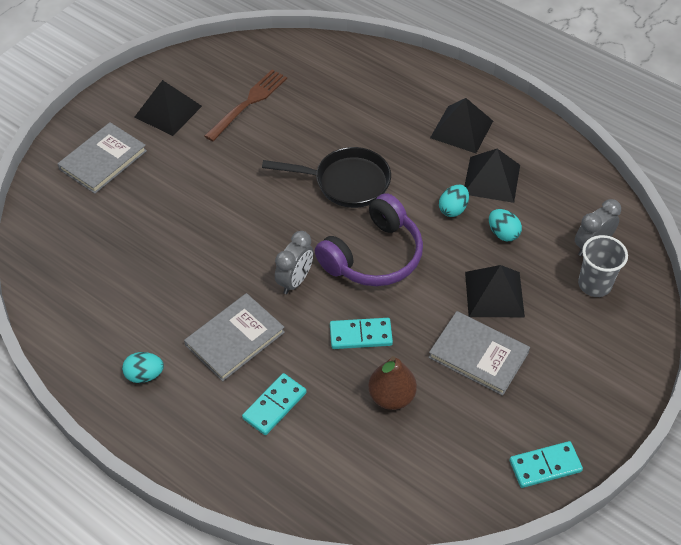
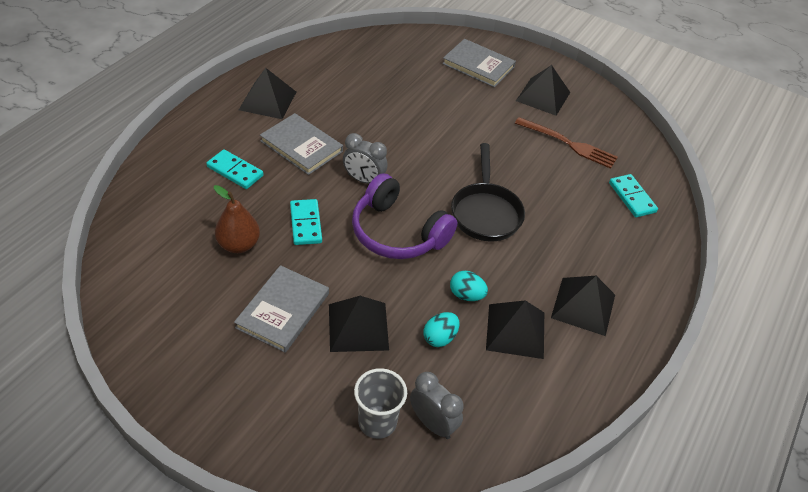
camera: 80 degrees right, 5 degrees down
(144, 375) = (267, 100): turquoise egg -> black pyramid
(545, 466) = (151, 359): turquoise domino -> turquoise domino (632, 197)

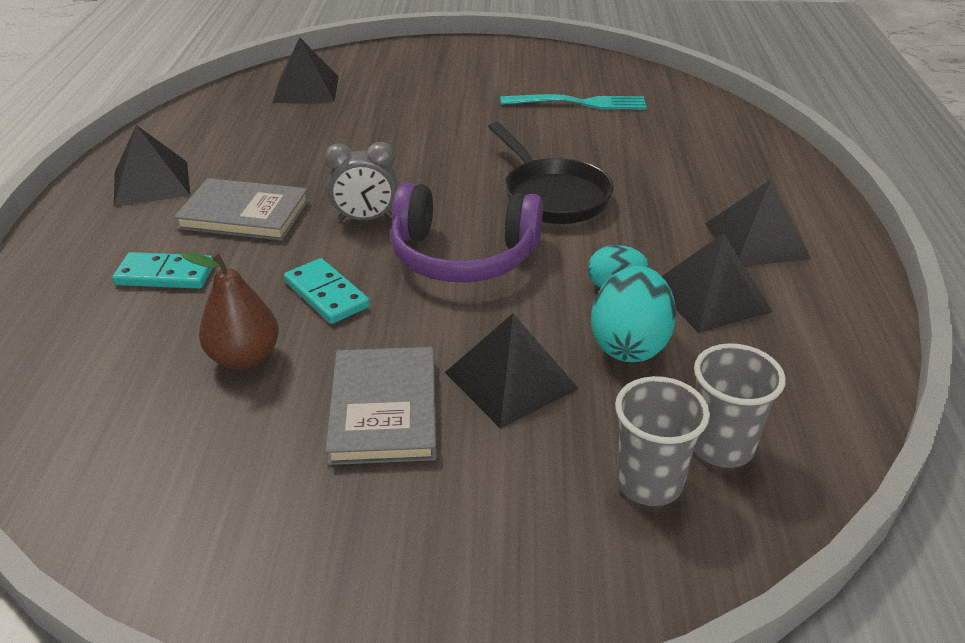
camera: 25 degrees left, 10 degrees down
(433, 423) = (721, 447): grey clock -> grey cup
(440, 338) = (629, 345): turquoise egg -> turquoise egg, size x1.68
(478, 65) = (405, 68): grey book -> none
(543, 96) = (507, 73): black pyramid -> black pyramid (306, 89)
(569, 144) = (580, 103): brown fork -> turquoise fork
(632, 197) = (695, 126): turquoise domino -> none

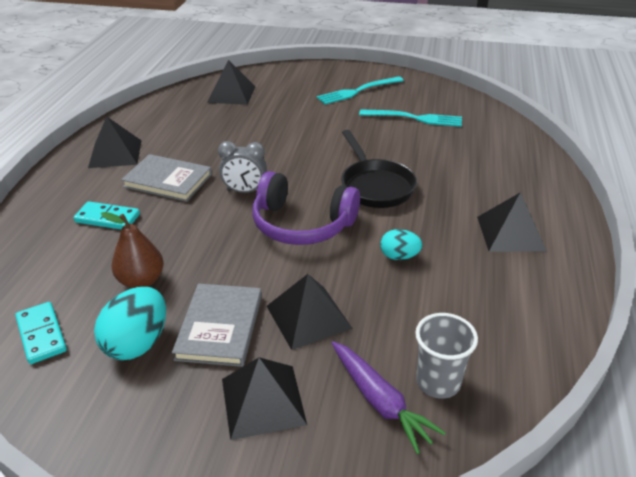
camera: 10 degrees right, 0 degrees up
(327, 294) = (205, 242): turquoise domino -> turquoise domino (42, 334)
(488, 74) = (357, 91): none -> turquoise fork
(629, 345) = (396, 301): turquoise egg -> turquoise egg (137, 343)
(649, 483) = (380, 401): grey cup -> purple carrot
(710, 297) = (464, 272): black pyramid -> black pyramid (263, 401)

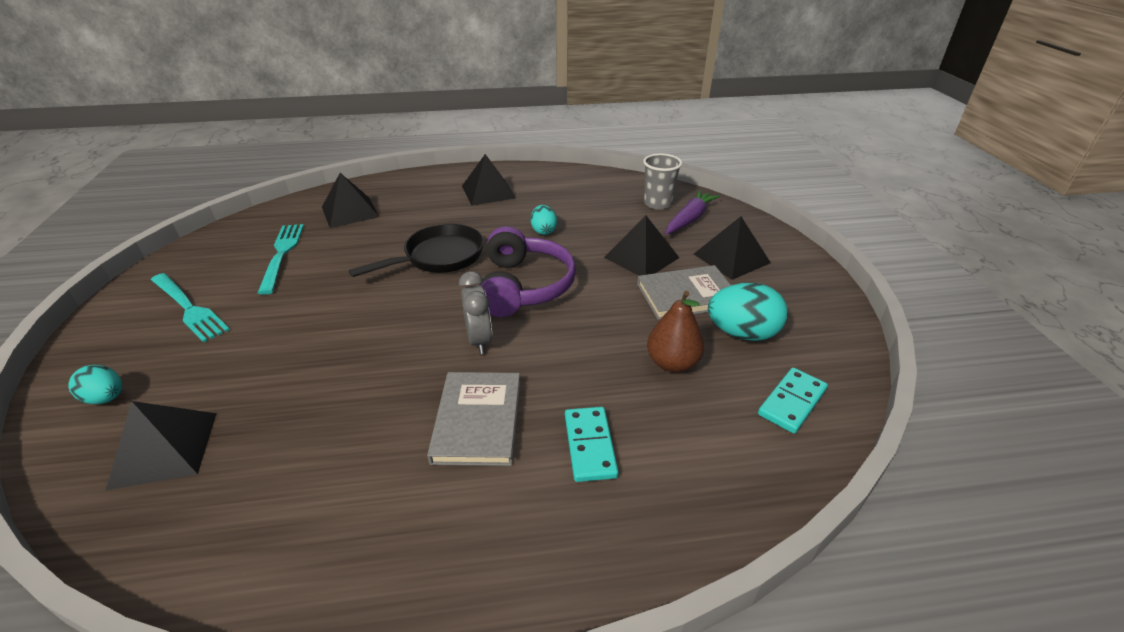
camera: 110 degrees left, 0 degrees up
(115, 154) = (412, 530): black pyramid -> black pyramid (350, 212)
(284, 78) = (106, 398): none -> turquoise egg

